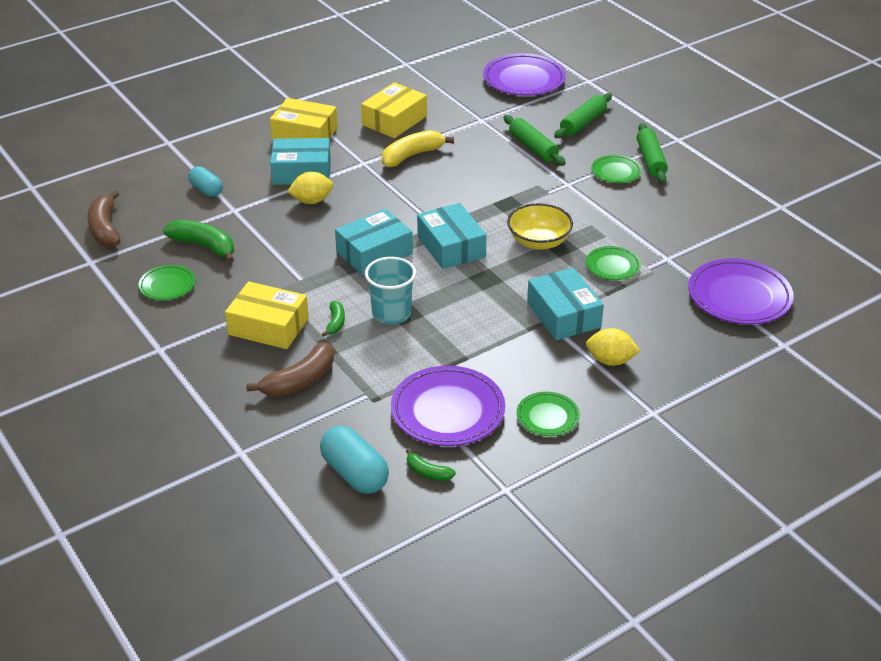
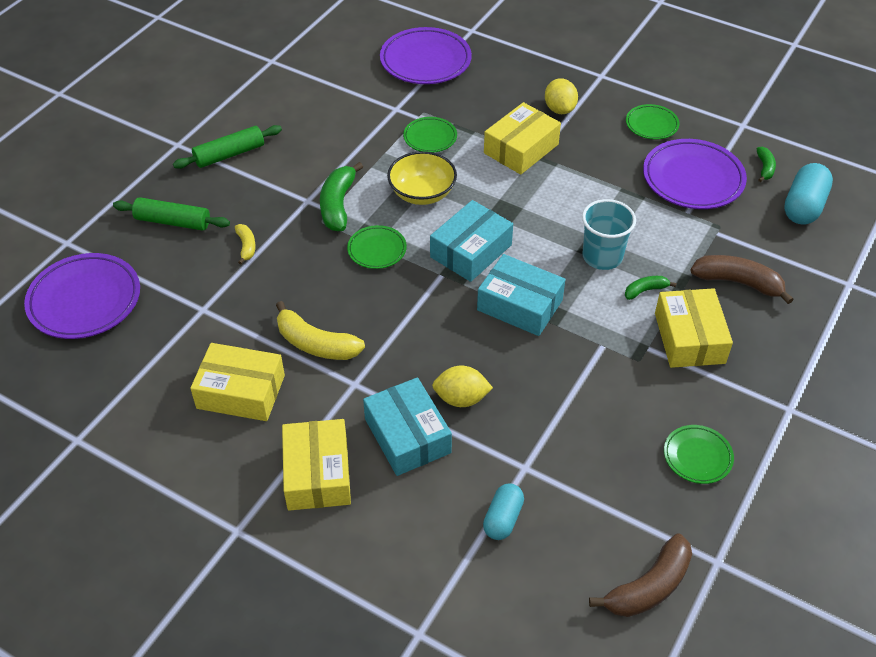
camera: 115 degrees left, 10 degrees up
(204, 246) = (610, 459): green banana -> green banana (338, 205)
(311, 201) = (461, 398): yellow lemon -> yellow lemon turned 45 degrees counterclockwise
(533, 147) = (246, 246): green rolling pin -> yellow banana
(563, 315) = (521, 149): turquoise box -> yellow box
(616, 172) = (266, 173): green plate -> green plate (377, 250)

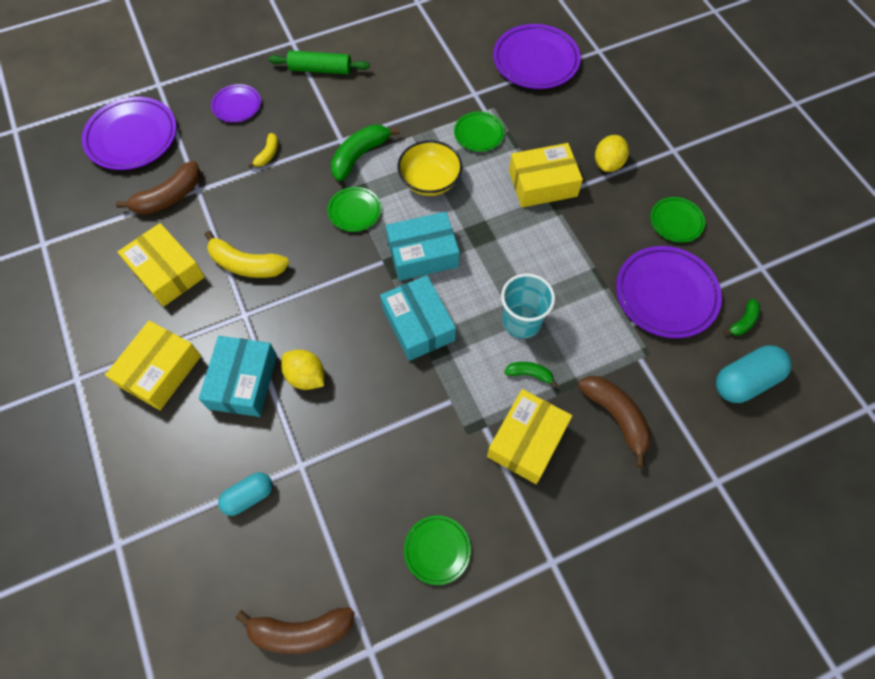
camera: 35 degrees right, 15 degrees up
(173, 222) = (237, 106): green rolling pin -> purple plate
(178, 330) = (169, 197): none -> brown banana
(315, 344) = (246, 264): yellow banana -> yellow banana turned 45 degrees counterclockwise

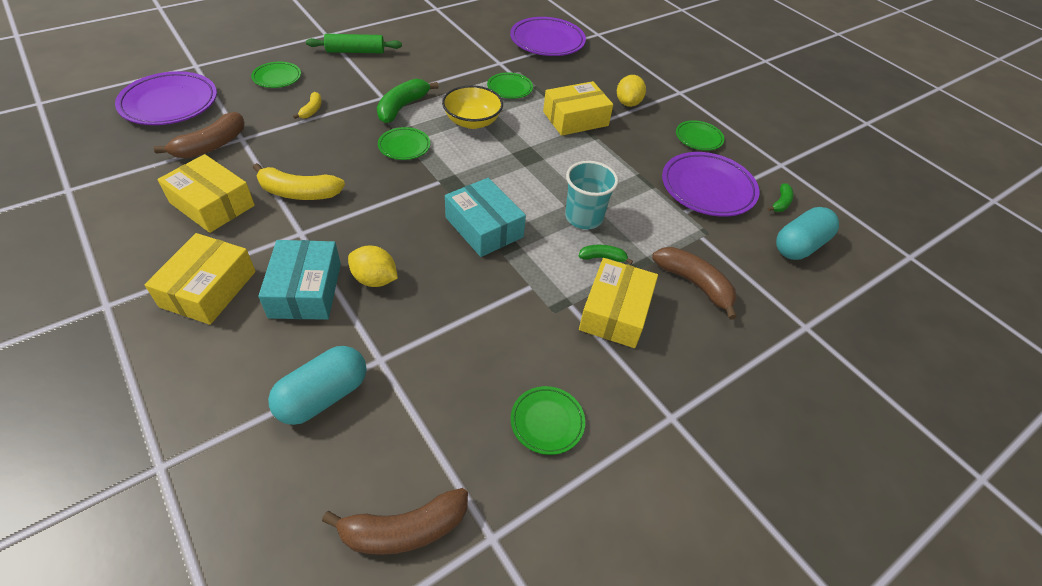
camera: 15 degrees left, 15 degrees down
(237, 106) = (277, 78): purple plate -> green plate
(249, 496) = (323, 396): turquoise capsule -> turquoise capsule, size x1.54
(422, 254) = (477, 173): turquoise box -> none

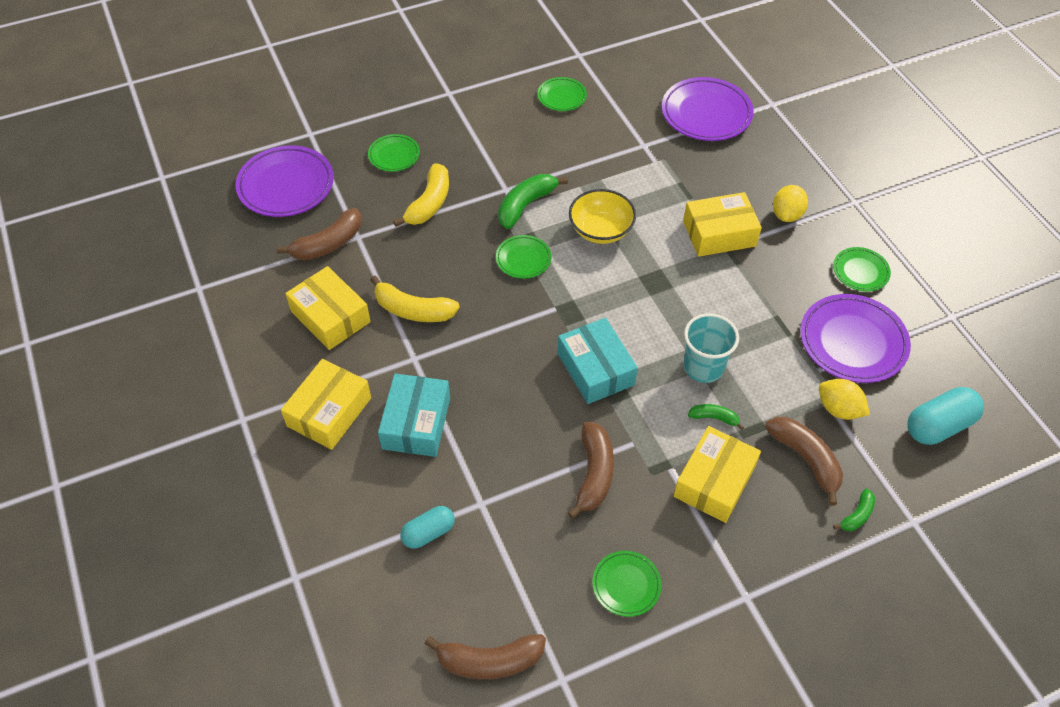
camera: 15 degrees right, 5 degrees up
(312, 110) = (429, 203): yellow banana -> yellow banana, size x1.86
(323, 396) = (428, 533): turquoise capsule -> turquoise capsule, size x0.65
(355, 51) = (480, 120): green rolling pin -> none
(375, 279) = (481, 418): yellow lemon -> yellow lemon (838, 409)
(496, 318) = (594, 474): none -> brown banana
(510, 88) = (649, 184): green plate -> green plate (562, 97)
(781, 203) = (934, 369): green banana -> green banana (857, 515)

